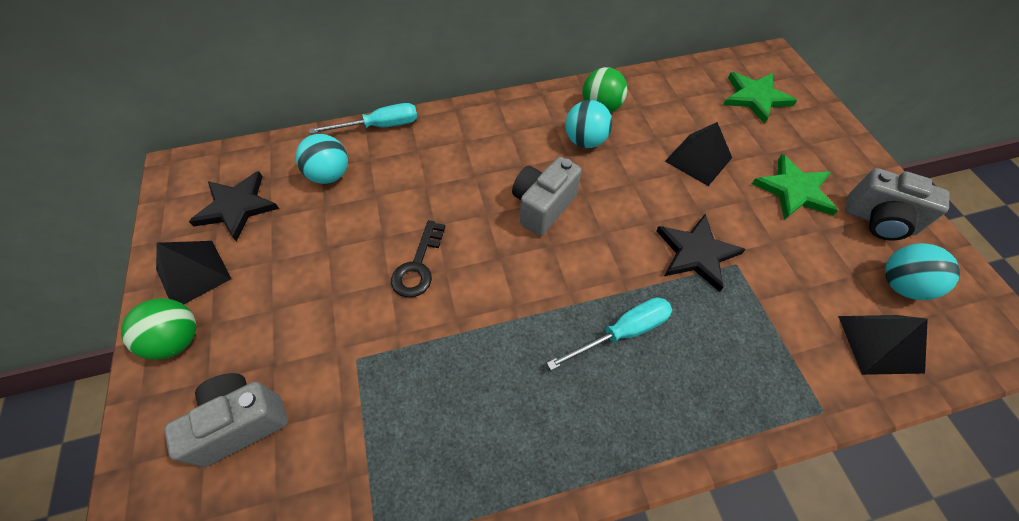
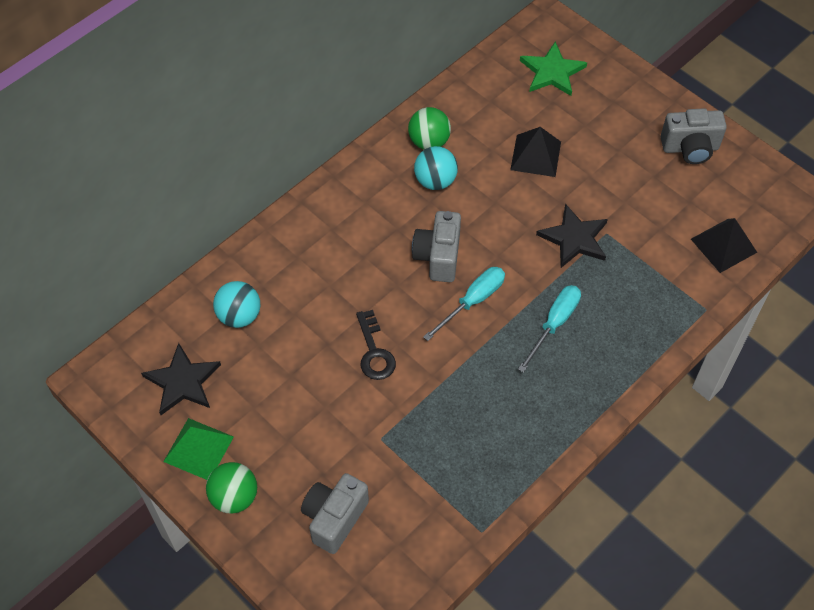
camera: 30 degrees left, 0 degrees up
(193, 274) = (198, 449): black pyramid -> green pyramid
(380, 126) = (246, 251): turquoise screwdriver -> turquoise screwdriver (473, 301)
(794, 190) = (620, 150): green star -> none
(900, 284) = (722, 194): turquoise ball -> none

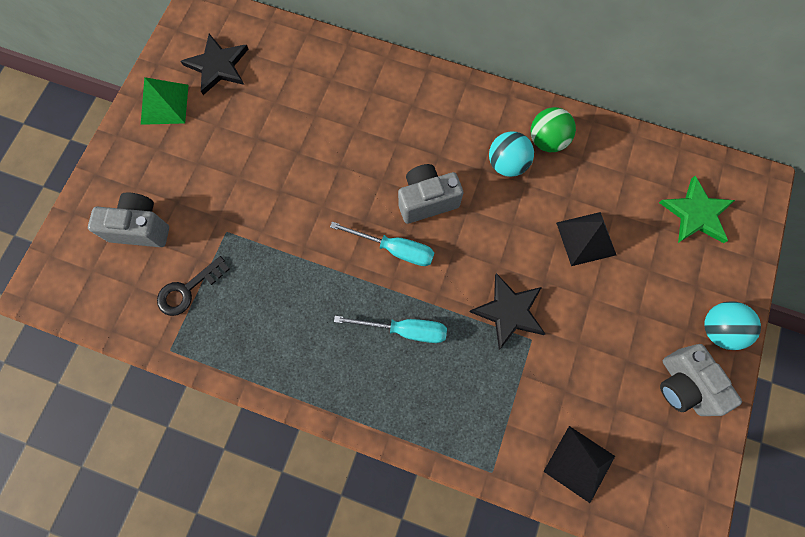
camera: 65 degrees right, 15 degrees up
(234, 497) = (133, 148): green ball -> none
(239, 316) = (294, 76): turquoise ball -> turquoise ball (718, 329)
(374, 352) = (306, 191): black key -> black key (188, 290)

